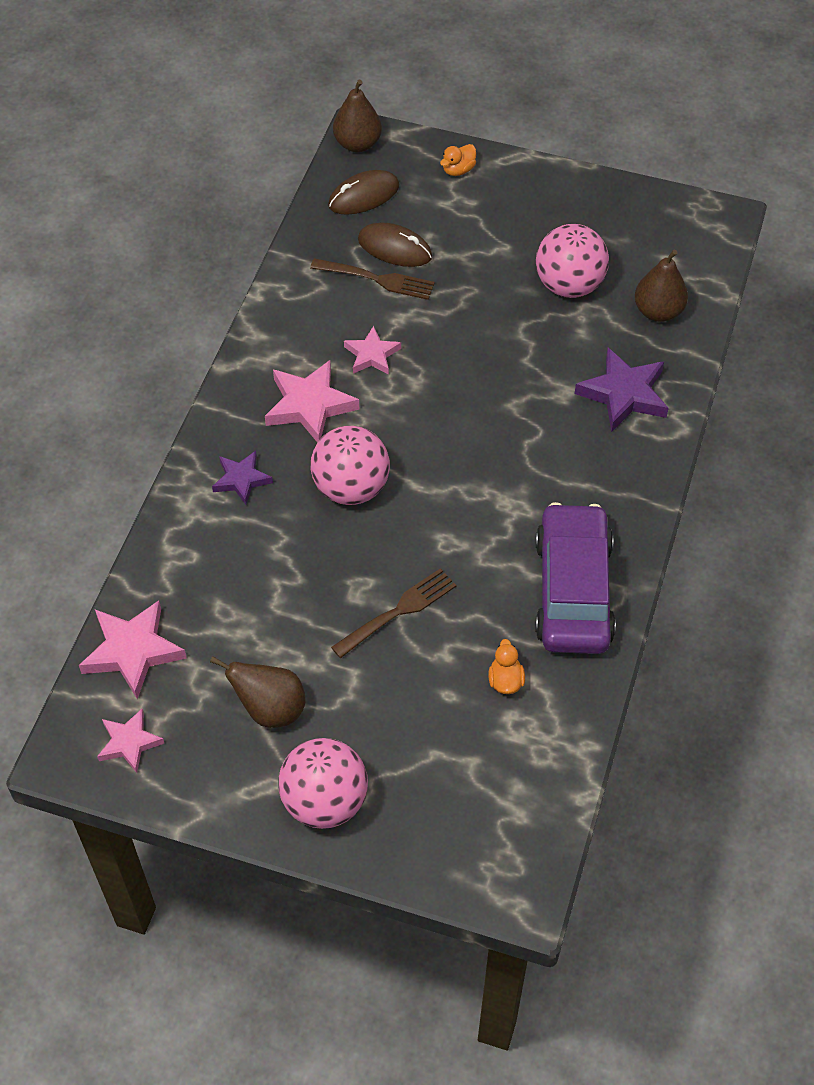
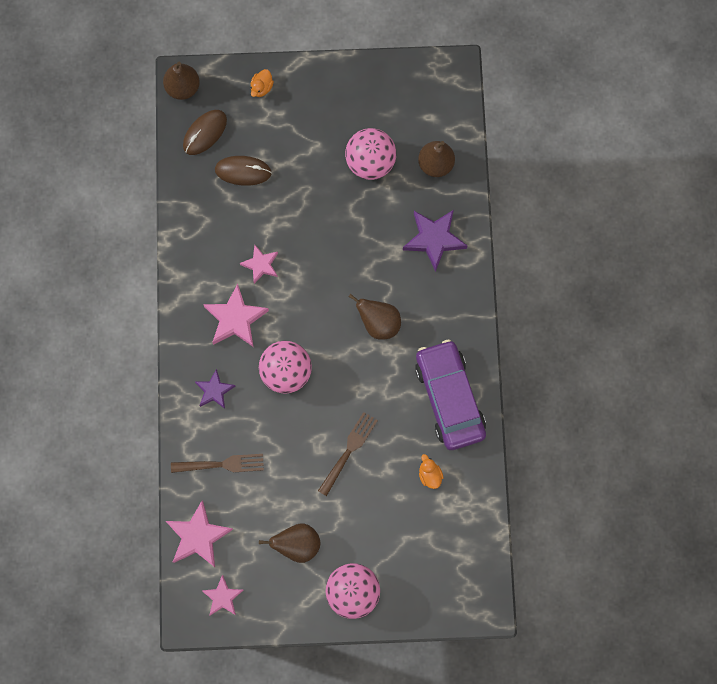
camera: 20 degrees left, 20 degrees up
(376, 279) = (240, 202): brown fork -> brown fork (221, 465)
(506, 468) = (378, 323): none -> brown pear

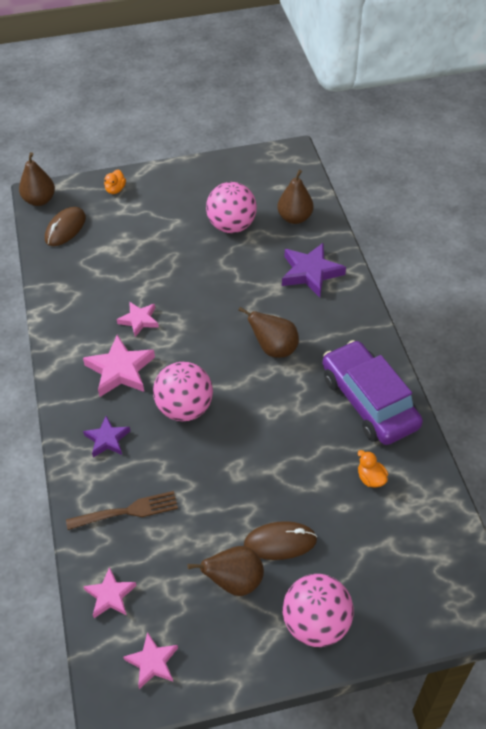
camera: 10 degrees left, 25 degrees down
(198, 536) = (110, 595): pink star -> pink star, size x0.62
(243, 171) = (108, 251): brown mouse -> brown mouse (280, 542)
(348, 451) = (272, 472): brown fork -> none

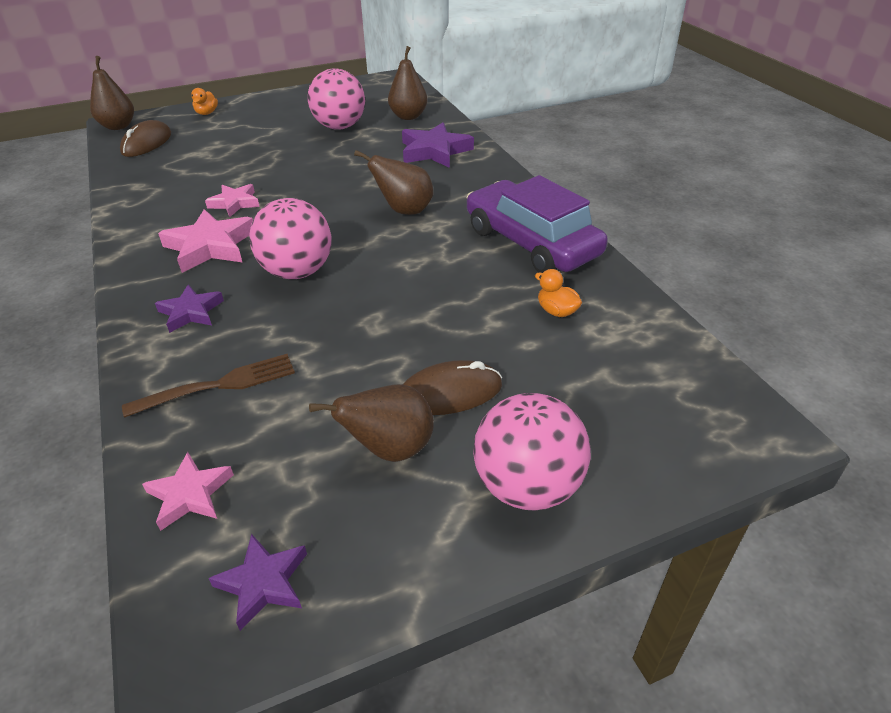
camera: 10 degrees left, 10 degrees down
(152, 662) = (263, 583): pink star -> purple star

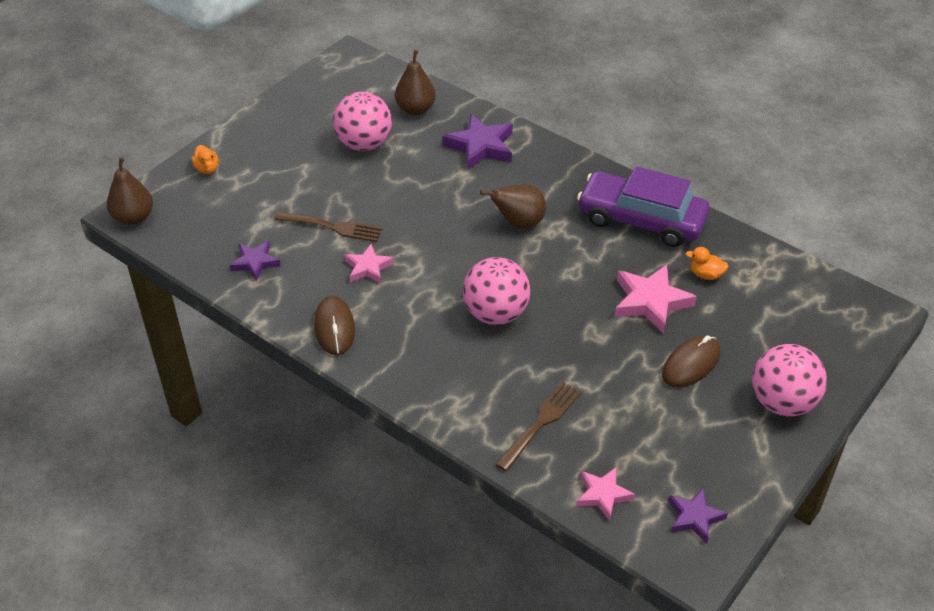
camera: 30 degrees left, 5 degrees up
(147, 143) = (195, 229): brown mouse -> brown mouse (334, 328)
(191, 312) = (455, 379): purple star -> purple star (255, 262)
(210, 246) = (399, 318): pink star -> pink star (650, 301)
(244, 169) = (332, 227): none -> brown fork
(390, 449) = (689, 415): brown pear -> none

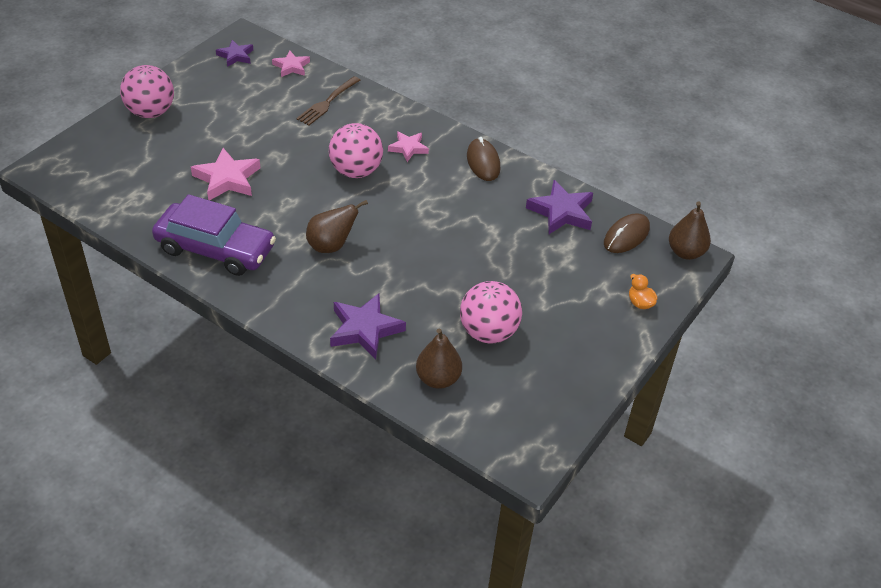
camera: 175 degrees right, 0 degrees up
(255, 262) = (561, 212): purple star -> purple star, size x1.62
(332, 227) = (502, 243): brown fork -> none
(368, 267) = (464, 207): pink star -> pink star (408, 148)
(691, 364) = (209, 136): brown mouse -> brown mouse (626, 236)
(705, 274) = (173, 199): orange duck -> none

